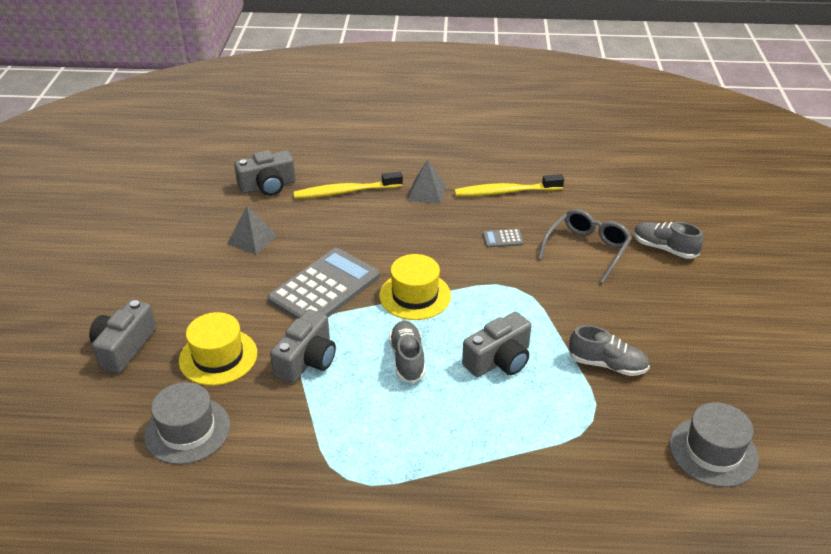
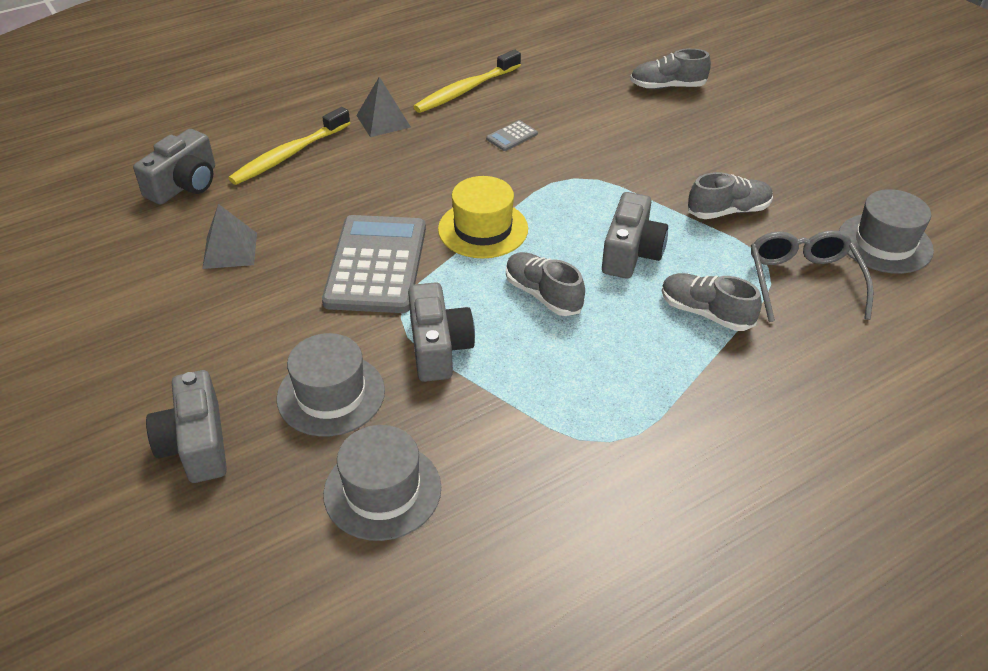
camera: 35 degrees left, 5 degrees up
(218, 357) = (331, 394): yellow hat -> grey hat
(506, 429) = (705, 313): none -> grey shoe
(586, 250) = (602, 115): grey glasses -> grey glasses (803, 282)

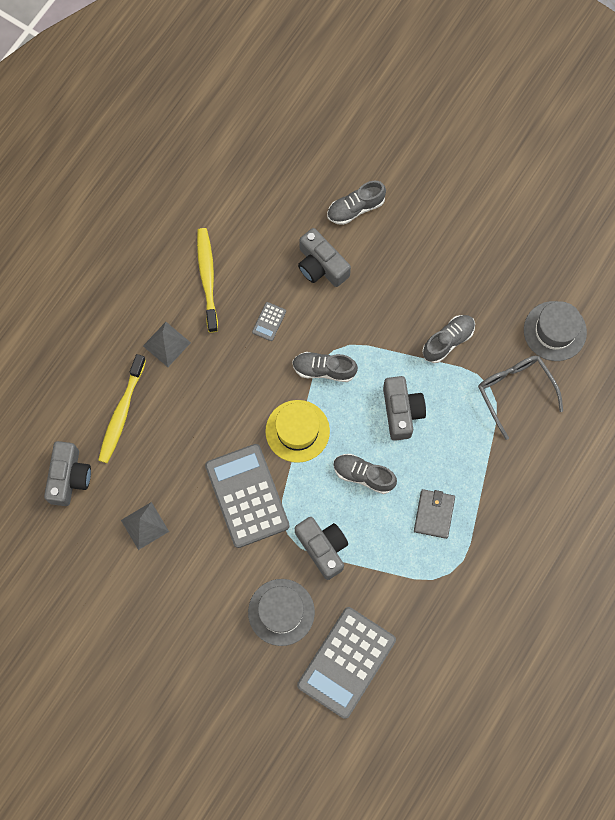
camera: 25 degrees left, 30 degrees up
(196, 444) = (228, 680): grey camera -> grey camera (321, 265)
(382, 490) = (346, 662): grey hat -> grey calculator
(466, 90) = (207, 278): yellow toothbrush -> yellow toothbrush turned 150 degrees clockwise
(621, 366) = (434, 514): none -> grey wallet
(705, 313) = (466, 447): grey shoe -> grey shoe (324, 369)

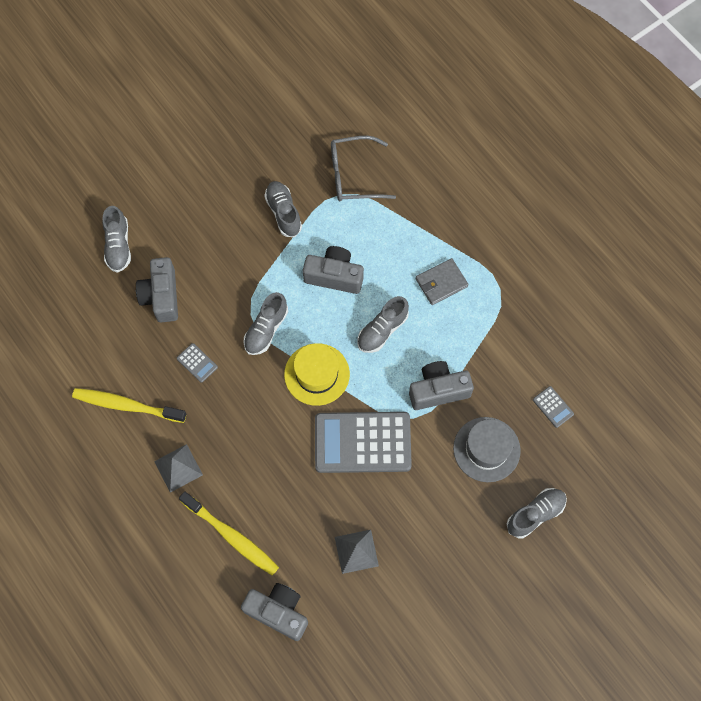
camera: 70 degrees left, 5 degrees down
(234, 677) = (535, 514): none -> grey shoe
(321, 265) = (161, 296): grey camera -> grey camera turned 105 degrees clockwise
(346, 662) = (553, 407): grey calculator -> grey calculator, size x0.40
(434, 514) = (441, 283): grey wallet -> grey wallet turned 60 degrees counterclockwise
(555, 331) = (311, 123): grey hat -> none

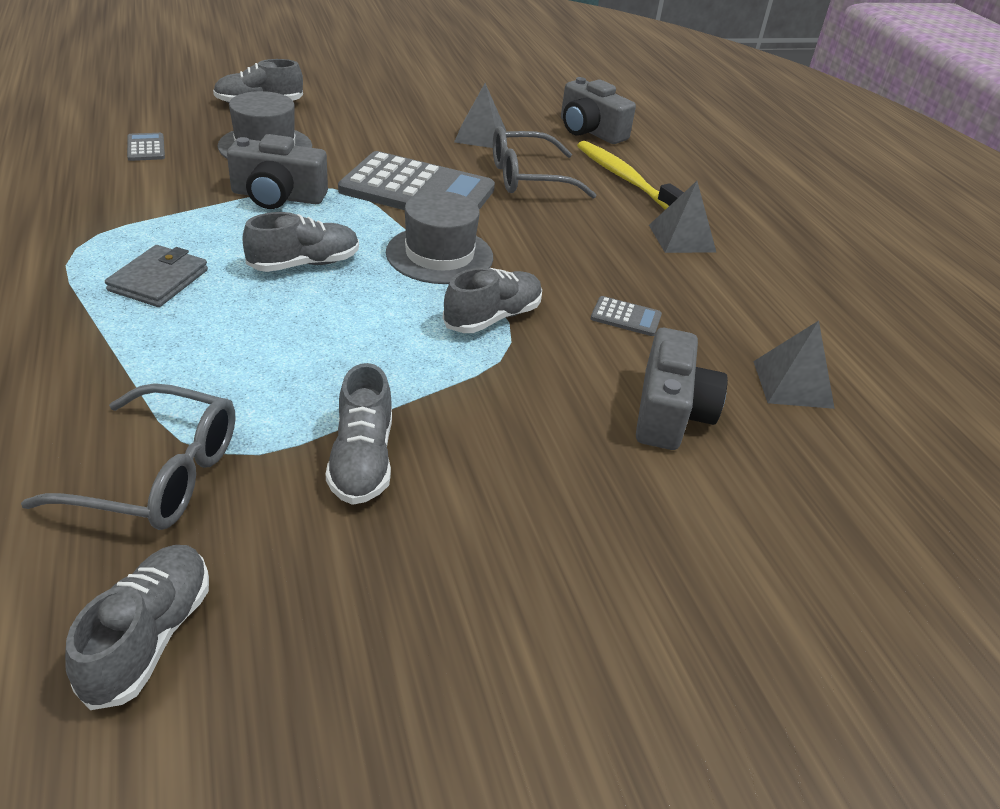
camera: 165 degrees left, 30 degrees down
(102, 344) = (793, 384): none -> grey pyramid
(118, 246) = (753, 520): grey shoe -> grey shoe (149, 637)
(127, 405) = (752, 308): yellow toothbrush -> none
(197, 363) = (626, 317): grey calculator -> grey calculator turned 135 degrees clockwise
(298, 501) = (529, 178): none -> grey glasses
(317, 374) = (439, 255): yellow hat -> grey hat
(334, 276) = (331, 341): grey camera -> none
(441, 283) = (158, 280): grey wallet -> grey wallet turned 60 degrees counterclockwise

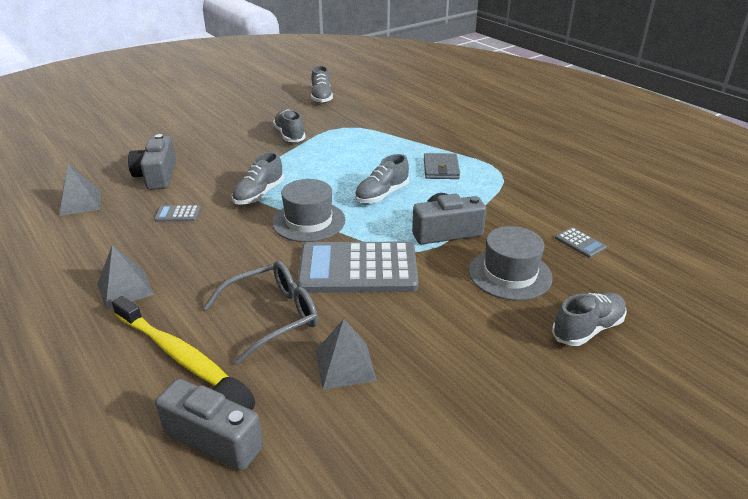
camera: 165 degrees right, 5 degrees down
(156, 475) = (357, 119): grey glasses -> none

